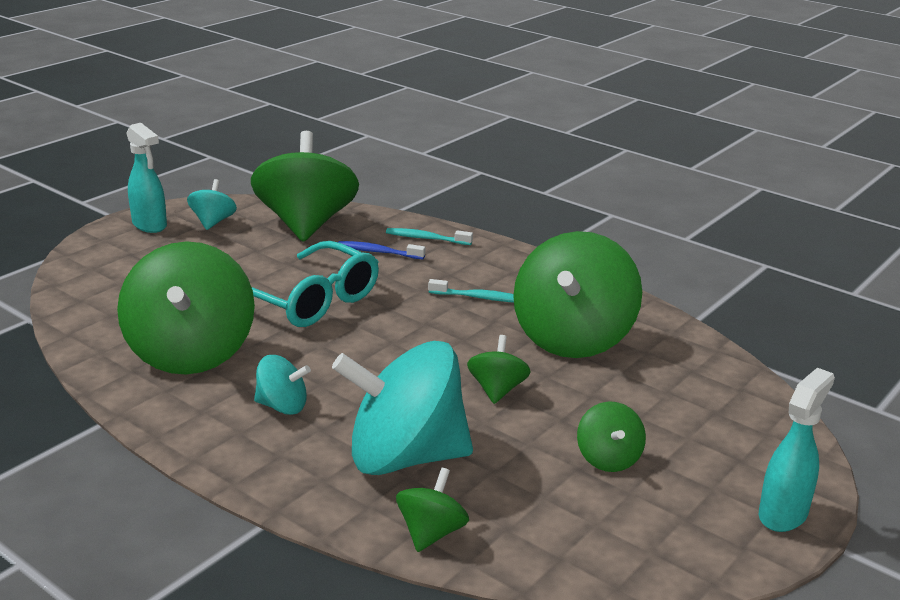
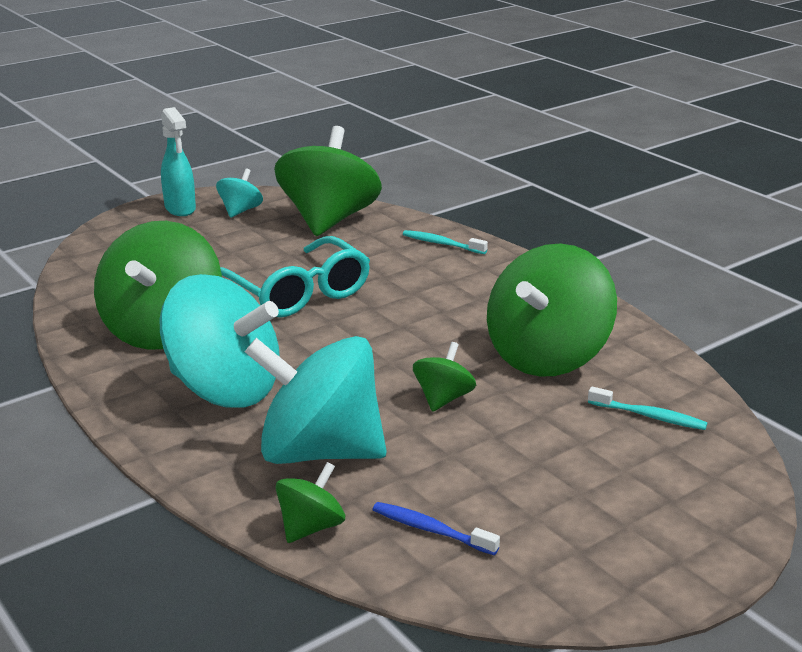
camera: 15 degrees right, 0 degrees up
(282, 406) = (224, 389): turquoise spinning top -> turquoise spinning top, size x2.16
(378, 252) = (387, 253): blue toothbrush -> blue toothbrush (430, 530)
(479, 298) = (468, 307): turquoise toothbrush -> turquoise toothbrush (649, 416)
(608, 459) = (526, 480): green spinning top -> none
(783, 514) = (692, 562): turquoise spray bottle -> none

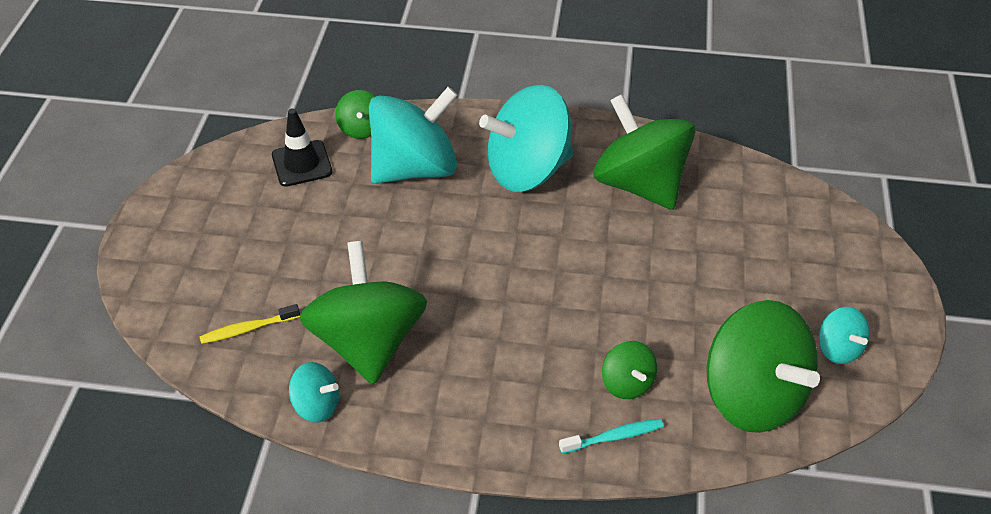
camera: 135 degrees right, 20 degrees up
(180, 209) = (881, 311): turquoise spray bottle -> none
(297, 292) = (623, 281): turquoise glasses -> none
(430, 530) = (302, 164): blue toothbrush -> black traffic cone
(443, 399) = (394, 252): green spinning top -> green spinning top (627, 383)
(634, 345) = (317, 405): none -> turquoise spinning top
(649, 416) = (247, 329): turquoise toothbrush -> yellow toothbrush

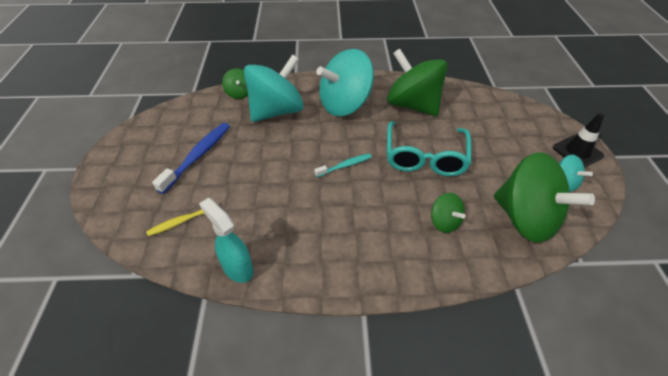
camera: 10 degrees left, 0 degrees up
(283, 230) = (198, 156): none -> blue toothbrush
(302, 164) = (205, 116): black traffic cone -> black traffic cone (577, 152)
(317, 405) = (237, 268): turquoise spinning top -> turquoise spray bottle
(368, 342) = (266, 219): green spinning top -> none
(614, 437) = (448, 259): turquoise toothbrush -> turquoise toothbrush (345, 166)
(631, 277) = (425, 157): none -> turquoise glasses

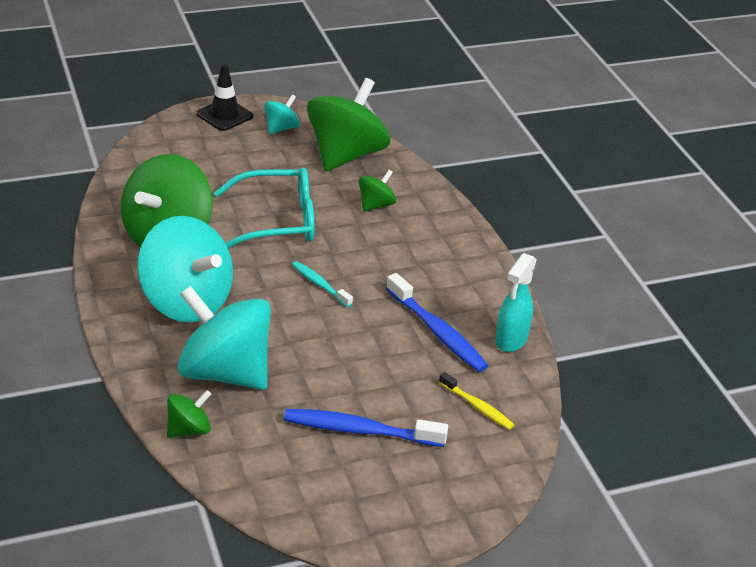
camera: 110 degrees left, 10 degrees down
(268, 220) = (437, 332): none -> blue toothbrush

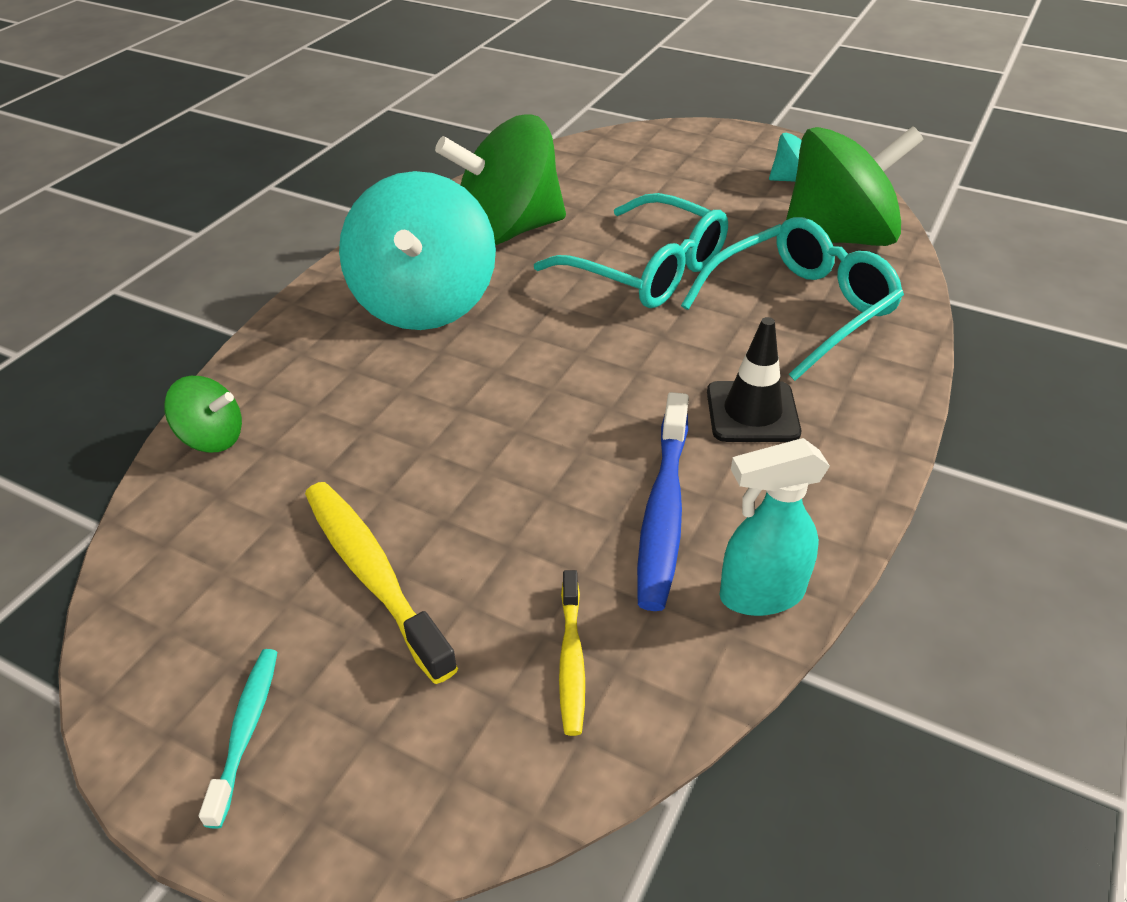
camera: 50 degrees right, 5 degrees up
(224, 115) = (745, 144): black traffic cone -> black traffic cone (752, 412)
(225, 372) = (344, 399): turquoise spinning top -> none
(320, 284) = (594, 363): turquoise toothbrush -> turquoise toothbrush (246, 730)
(359, 430) = (372, 574): blue toothbrush -> yellow toothbrush
(376, 205) = (800, 309): green spinning top -> turquoise glasses

